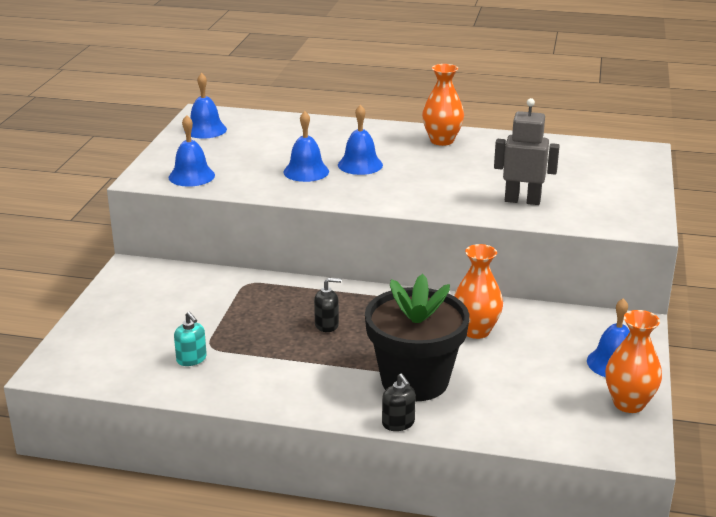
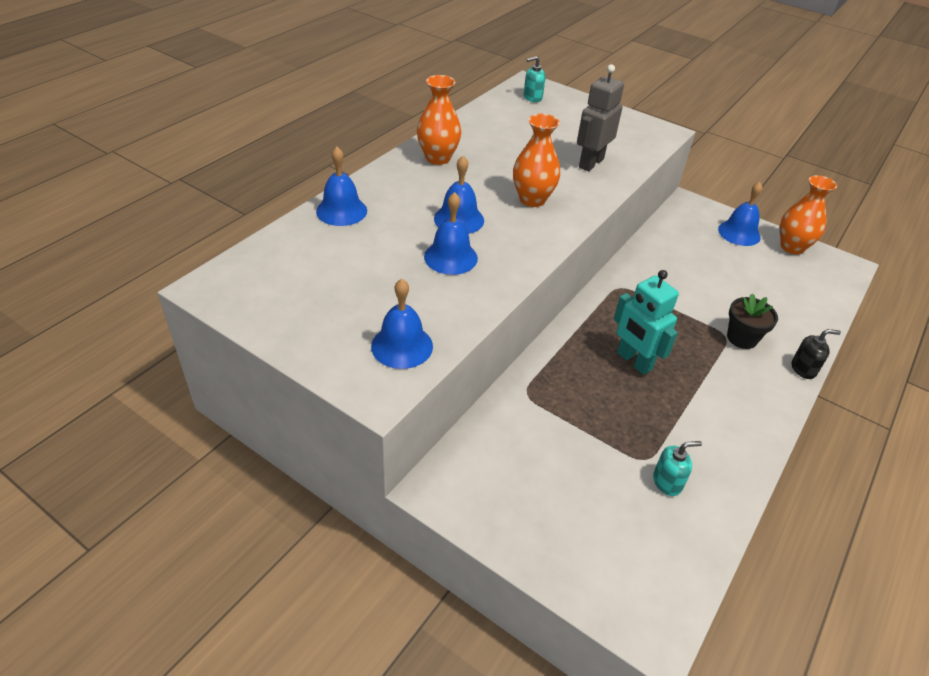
camera: 70 degrees left, 15 degrees up
(205, 130) = (267, 298): blue bell -> blue bell (341, 211)
(327, 325) = (633, 361): black soap dispenser -> turquoise robot
(414, 381) = (742, 338): black flower pot -> black flower pot, size x0.50
(476, 331) = (674, 278): orange vase -> orange vase (532, 199)
(614, 156) = (532, 97): none -> turquoise soap dispenser

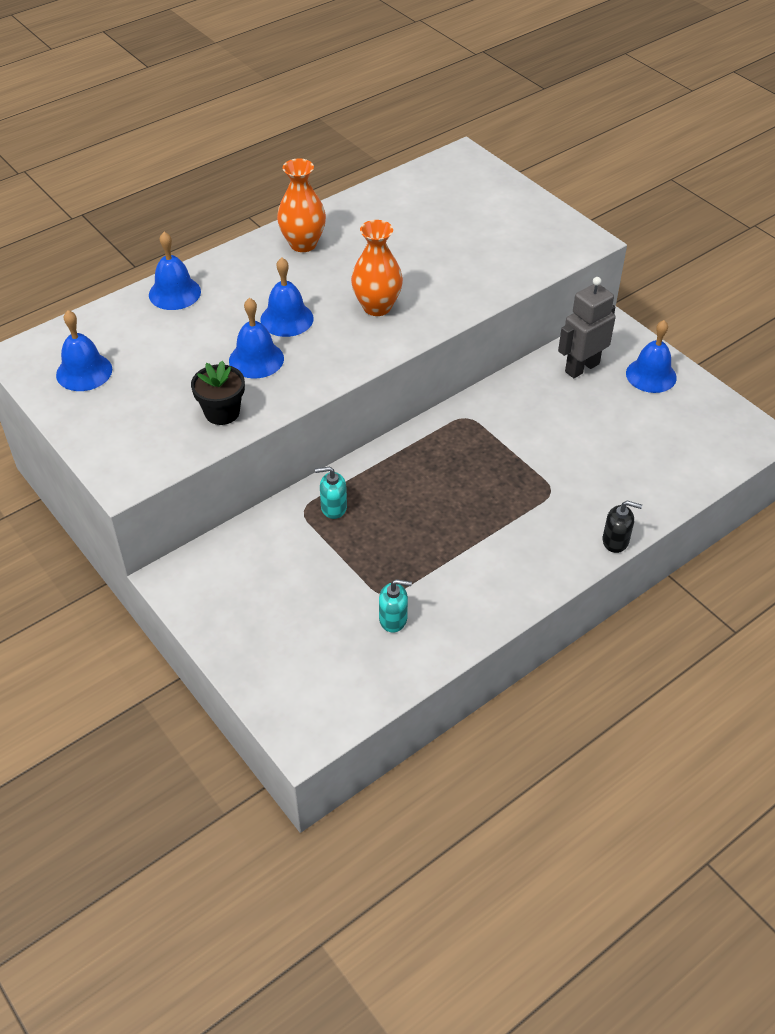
camera: 20 degrees right, 5 degrees up
(402, 346) = (165, 440): blue bell -> blue bell (84, 372)
(532, 97) = (454, 176): turquoise soap dispenser -> turquoise soap dispenser (333, 507)
(590, 163) = (470, 271): grey robot -> grey robot (581, 367)
(633, 361) = (432, 498): turquoise robot -> none
(742, 338) = (568, 496): black flower pot -> black flower pot (222, 412)
(792, 247) = (705, 402): orange vase -> none

